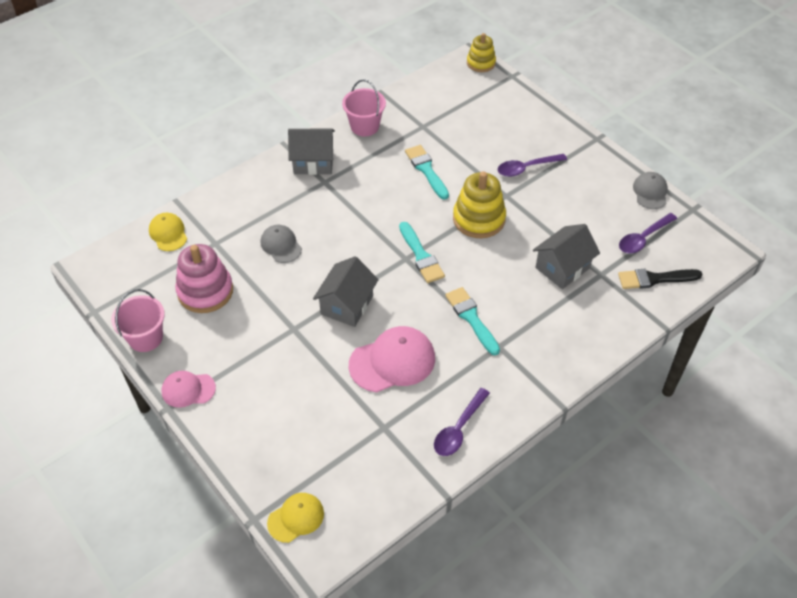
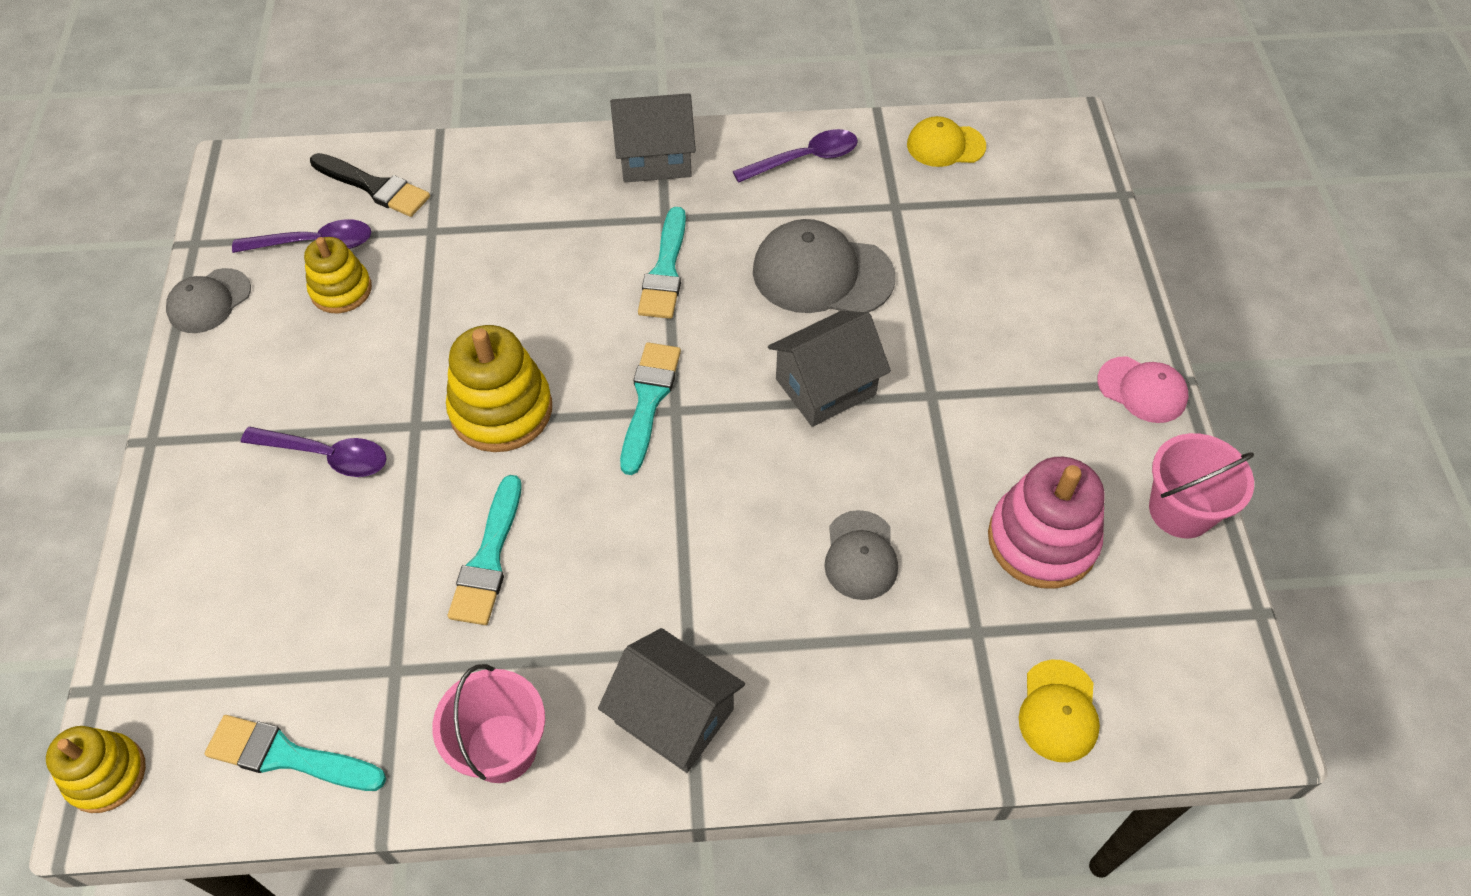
camera: 145 degrees left, 5 degrees up
(296, 518) = (1069, 171): yellow cap -> yellow cap (945, 145)
(392, 361) = (822, 274): pink cap -> grey cap
(431, 92) = (287, 756): none -> turquoise brush
(562, 268) = (470, 267): grey house -> grey house (655, 158)
(604, 226) = (341, 290): none -> yellow stacking toy

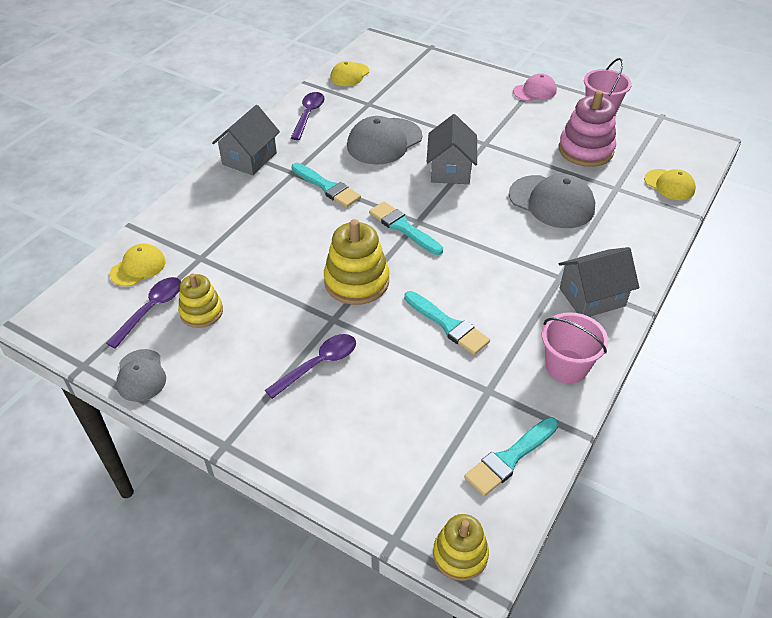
camera: 55 degrees left, 10 degrees down
(374, 187) = (138, 267): black brush -> yellow cap
(860, 555) = (551, 202): grey cap -> grey cap, size x1.68

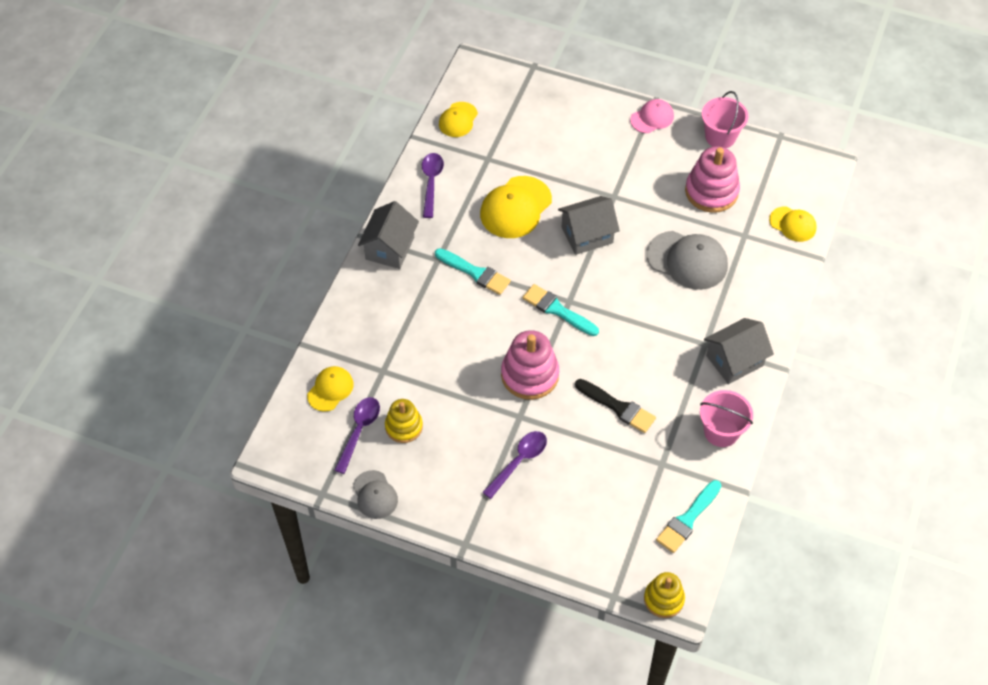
camera: 10 degrees left, 10 degrees up
(356, 281) = (530, 375): yellow stacking toy -> pink stacking toy
(384, 141) = (515, 207): grey cap -> yellow cap
(448, 325) = (618, 407): turquoise brush -> black brush
(450, 170) = (587, 235): grey house -> grey house turned 75 degrees clockwise

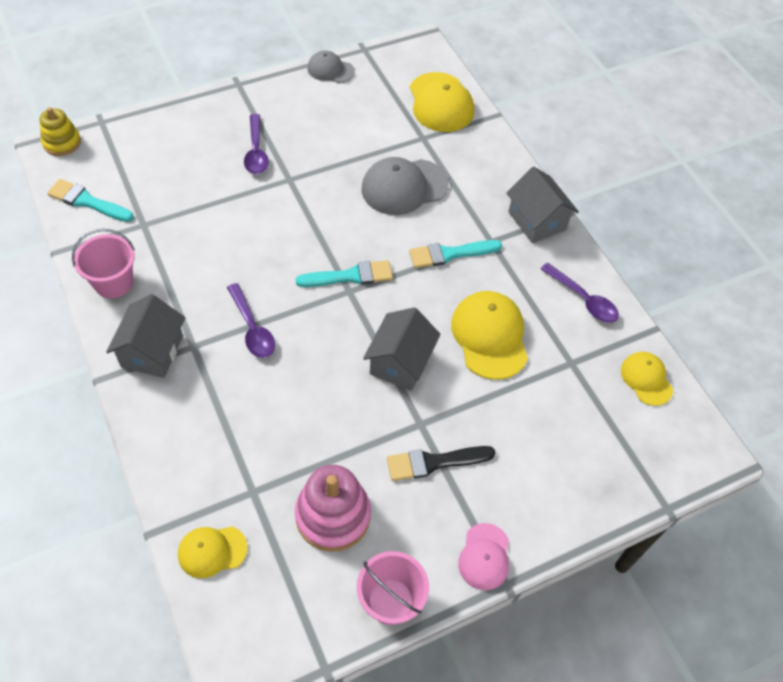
camera: 130 degrees right, 0 degrees up
(330, 389) = (440, 103): yellow cap -> yellow cap, size x1.68
(359, 431) = (388, 94): purple spoon -> purple spoon (252, 328)
(404, 426) = (362, 116): yellow stacking toy -> none
(530, 375) = (314, 211): pink stacking toy -> none
(618, 407) = (219, 239): black brush -> black brush (434, 462)
(687, 260) = (284, 414): grey cap -> grey cap (404, 187)
(687, 519) = (87, 201): turquoise brush -> turquoise brush turned 60 degrees counterclockwise

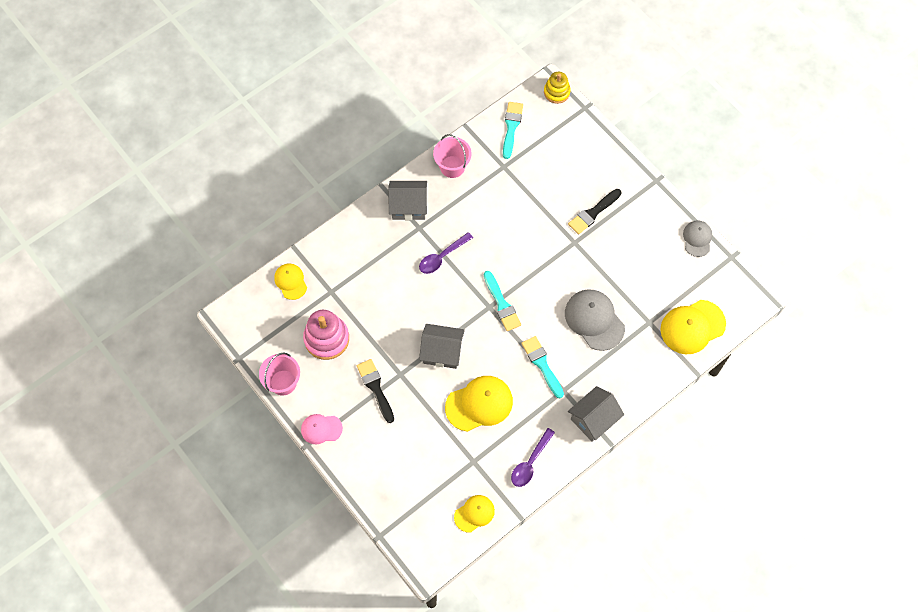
camera: 80 degrees right, 10 degrees up
(256, 151) = (593, 213): purple spoon -> black brush

